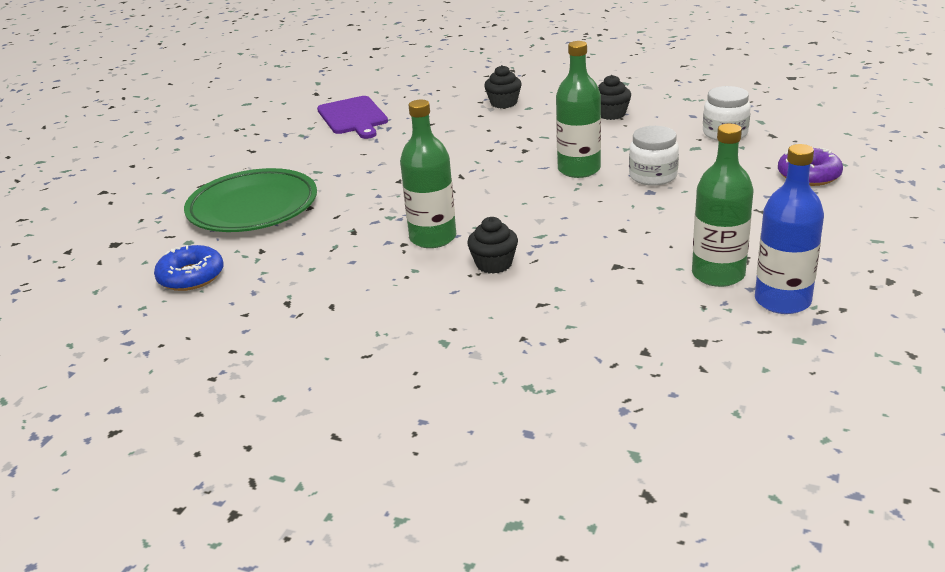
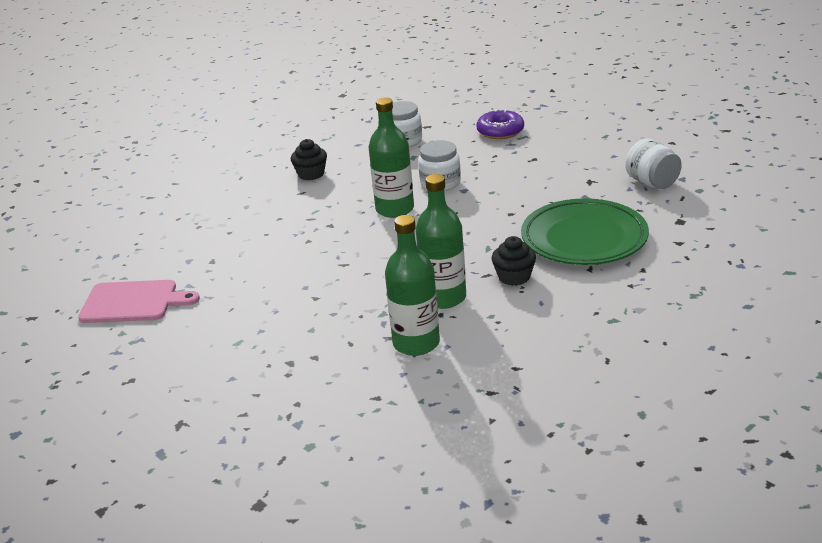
camera: 65 degrees left, 0 degrees up
(191, 276) = (389, 449): blue donut -> none
(253, 208) = (276, 393): green plate -> green plate (584, 239)
(353, 117) = (133, 302): purple cutting board -> pink cutting board
(503, 103) = (219, 216): black cupcake -> none
(718, 274) = (603, 195): green bottle -> green bottle (416, 343)
(782, 301) = (652, 183): blue bottle -> white jar

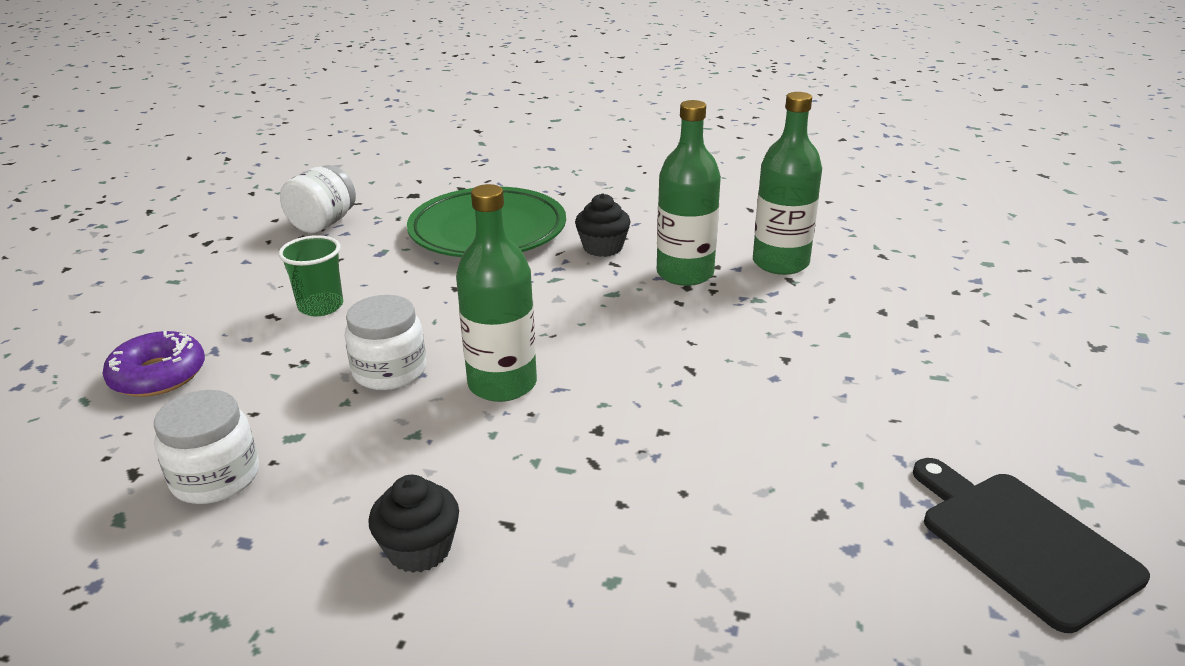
camera: 125 degrees left, 0 degrees up
(133, 302) = (1022, 542): pink cutting board -> black cutting board
(529, 172) = (321, 306): none -> green cup

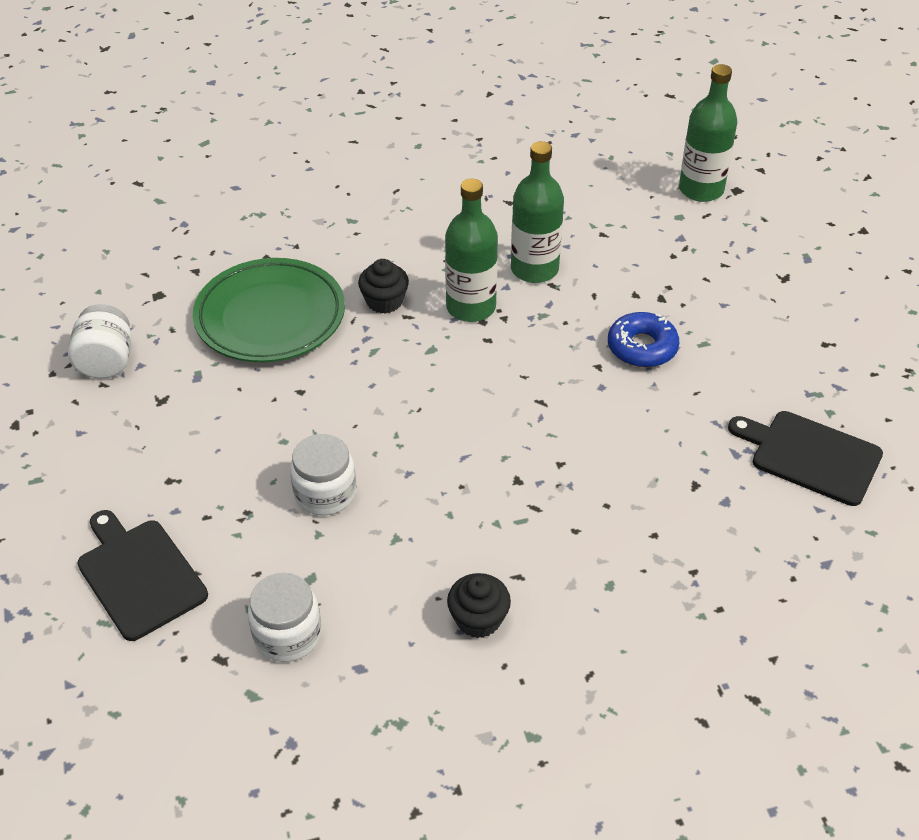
camera: 30 degrees left, 15 degrees up
(158, 375) = (139, 575): purple donut -> black cutting board
(321, 306) = (204, 454): green cup -> none
(502, 384) = (420, 469): green bottle -> green bottle (701, 190)
(854, 358) = (642, 347): none -> blue donut

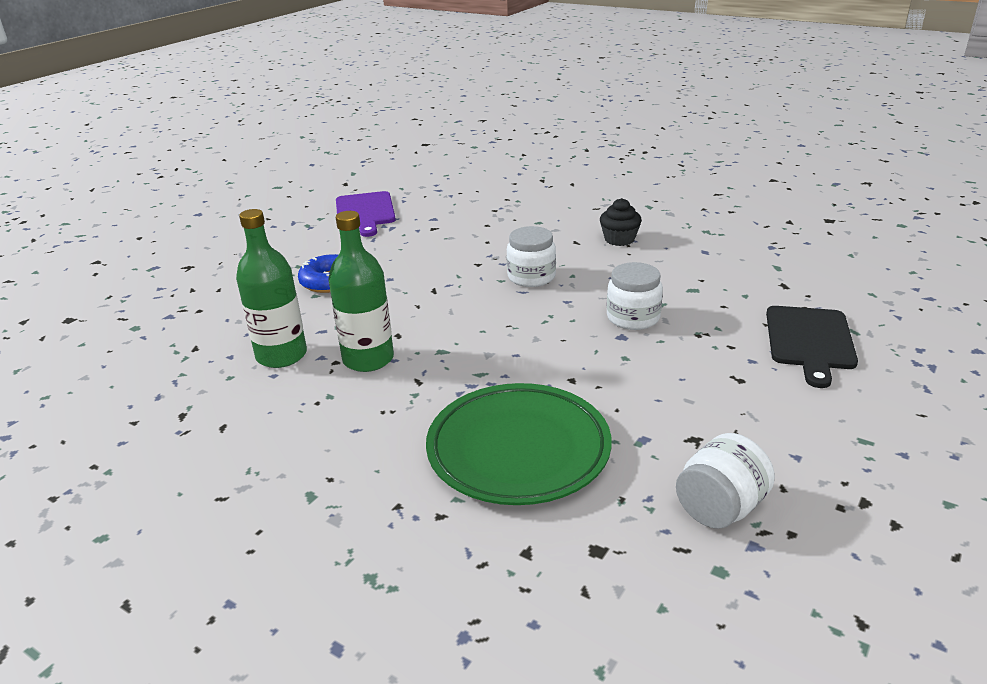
camera: 130 degrees left, 15 degrees down
(287, 635) = (732, 277): white jar -> white jar (531, 277)
(384, 301) = (414, 402): black cupcake -> none
(701, 190) = (80, 333): green bottle -> none
(810, 456) = (365, 212): black cutting board -> purple cutting board

